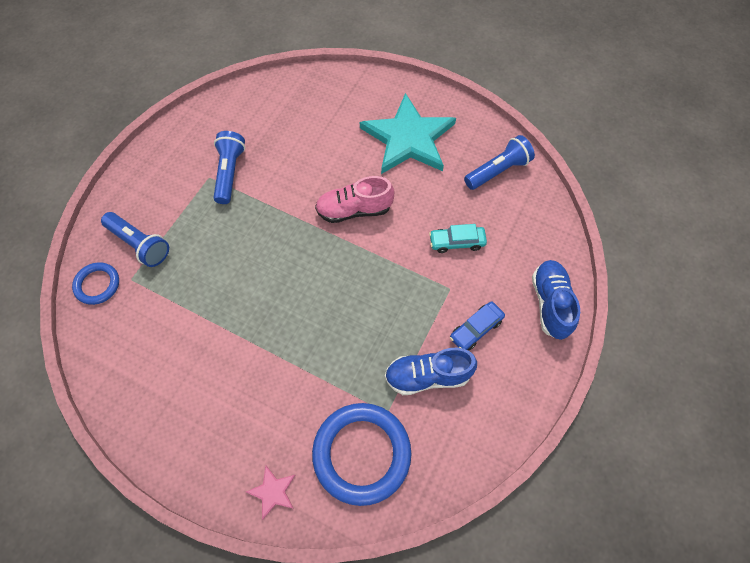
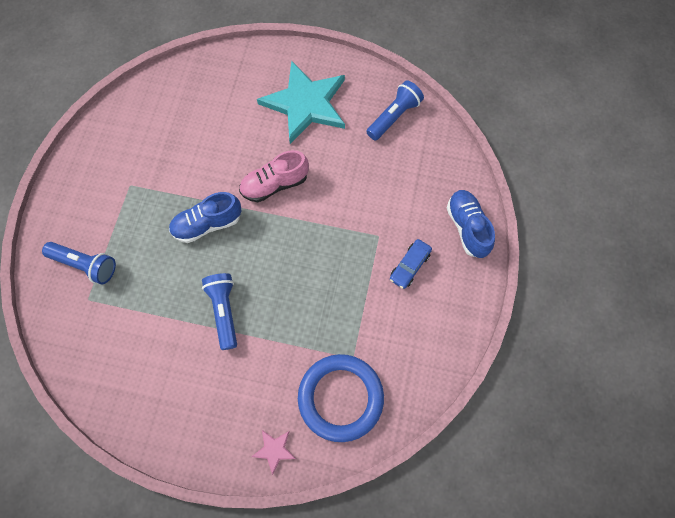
camera: 15 degrees left, 5 degrees up
(97, 284) = (58, 312): blue ring -> none
(230, 173) = (148, 176): blue flashlight -> blue flashlight (224, 311)
(427, 376) = (379, 317): blue shoe -> blue shoe (207, 224)
(457, 242) = (374, 192): turquoise car -> none

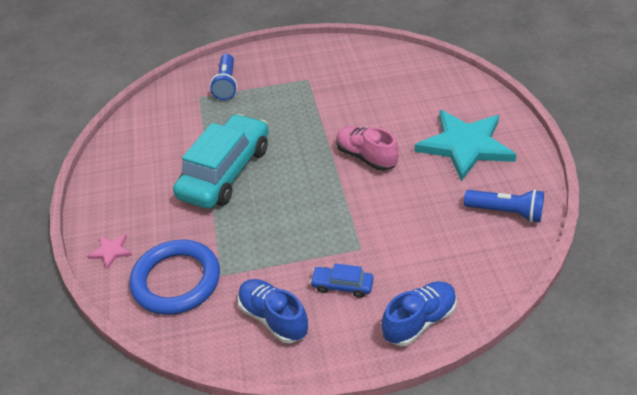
camera: 70 degrees right, 25 degrees down
(207, 224) = (300, 132): blue shoe -> blue shoe (273, 318)
(224, 311) = (225, 172): blue flashlight -> turquoise car

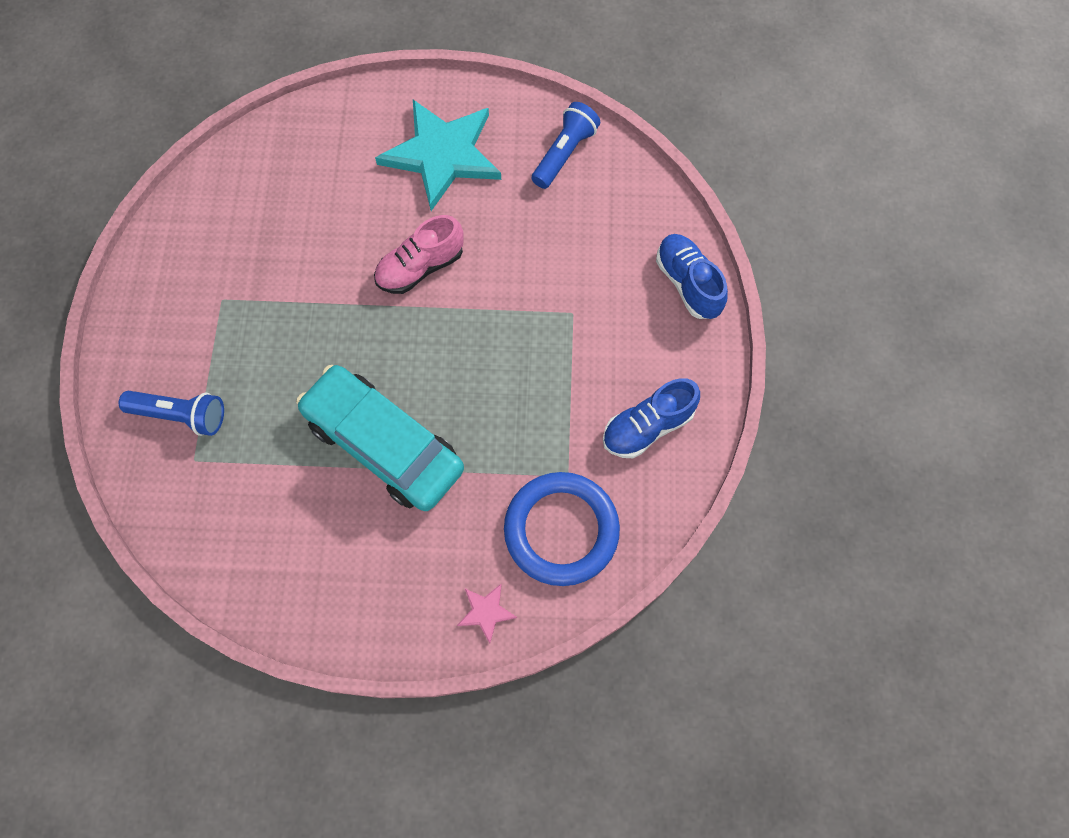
camera: 80 degrees left, 25 degrees up
(342, 285) = (621, 345): blue car -> none

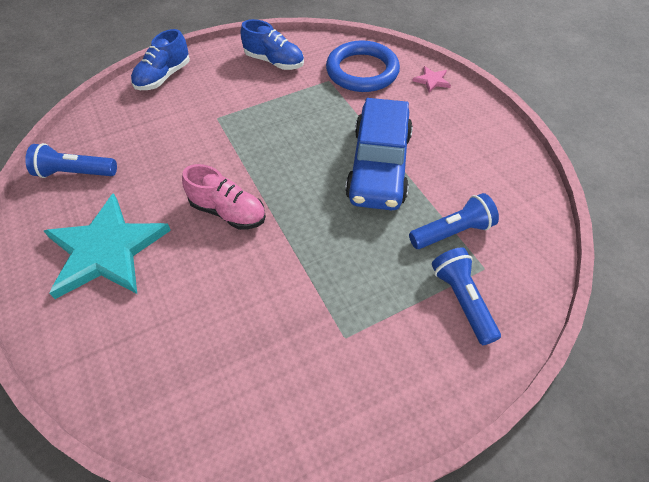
camera: 120 degrees left, 15 degrees down
(251, 460) = (452, 232): none -> blue flashlight
(384, 444) = (378, 166): turquoise car -> blue car

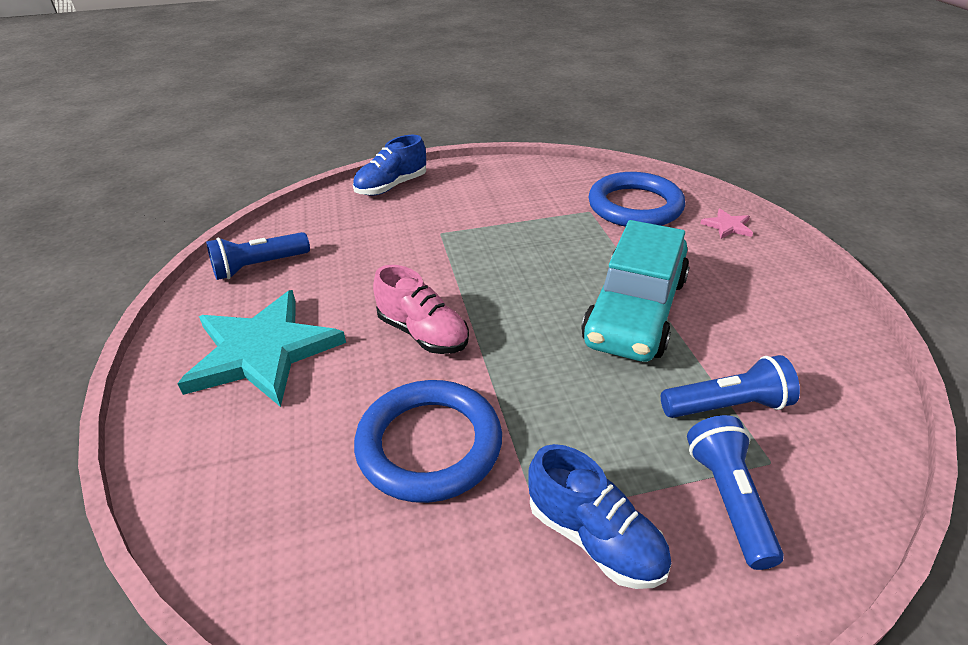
camera: 15 degrees right, 15 degrees down
(75, 173) = (259, 266): blue flashlight -> blue flashlight turned 45 degrees counterclockwise
(257, 302) = (429, 445): none -> blue ring
(274, 62) = (526, 185): blue shoe -> blue shoe (595, 538)
(378, 166) = (635, 311): blue car -> turquoise car

